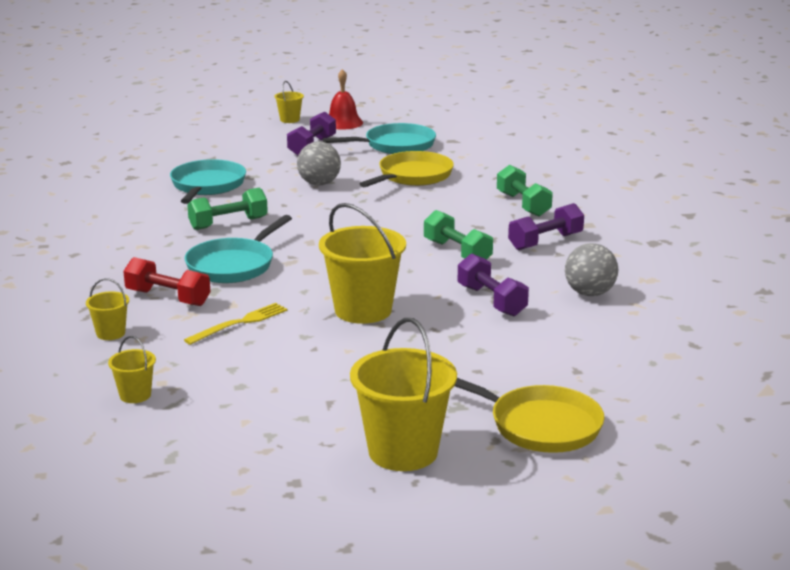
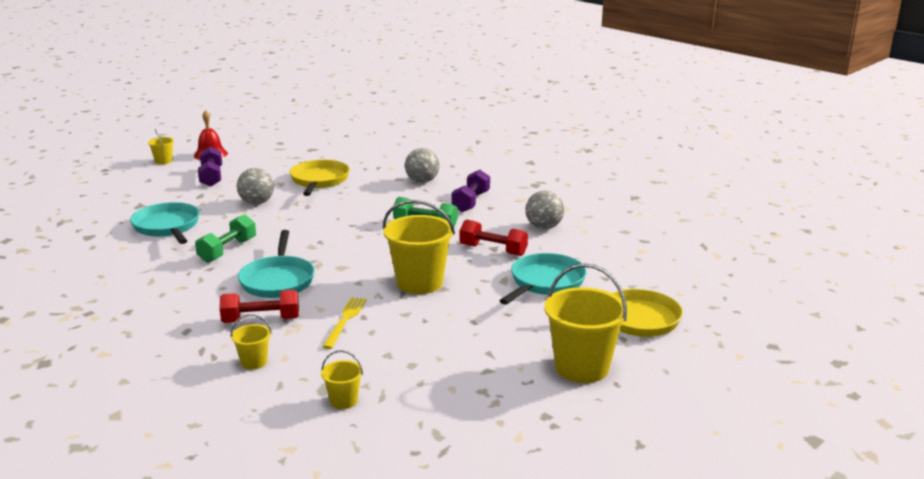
camera: 35 degrees left, 0 degrees up
(395, 145) = (275, 162): turquoise pan -> turquoise pan (545, 282)
(491, 301) = (493, 250): purple dumbbell -> red dumbbell
(523, 205) = (422, 181): green dumbbell -> grey ball

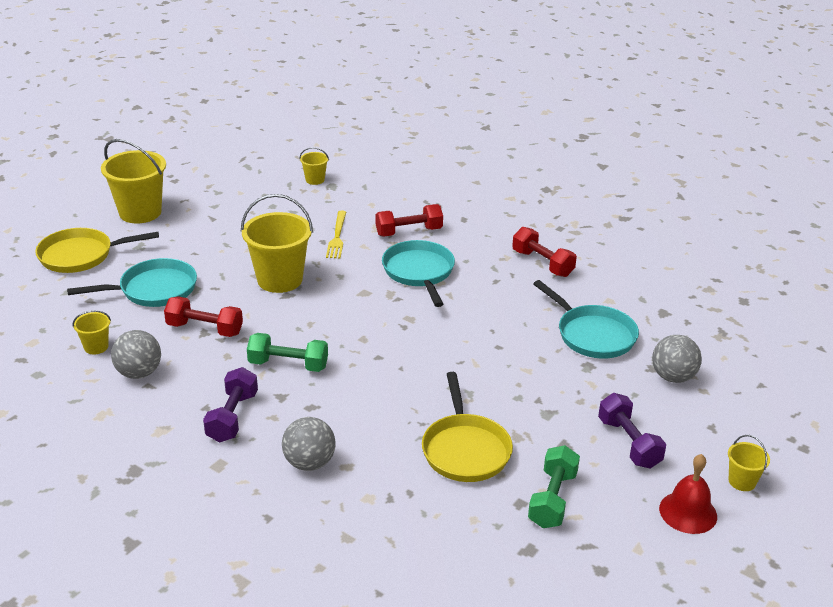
camera: 170 degrees right, 10 degrees up
(148, 280) = (542, 263): none -> red dumbbell
(227, 250) = (495, 305): green dumbbell -> green dumbbell (552, 499)
(254, 362) = (392, 199): yellow bucket -> yellow bucket (96, 347)
(257, 203) = (520, 389): grey ball -> grey ball (673, 377)
(545, 282) = (153, 289): turquoise pan -> turquoise pan turned 135 degrees counterclockwise

